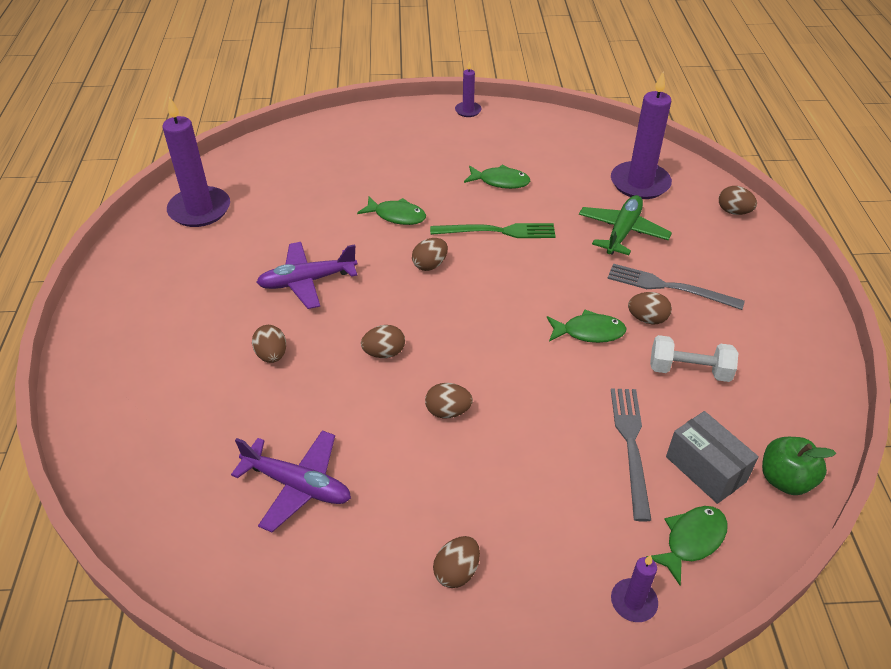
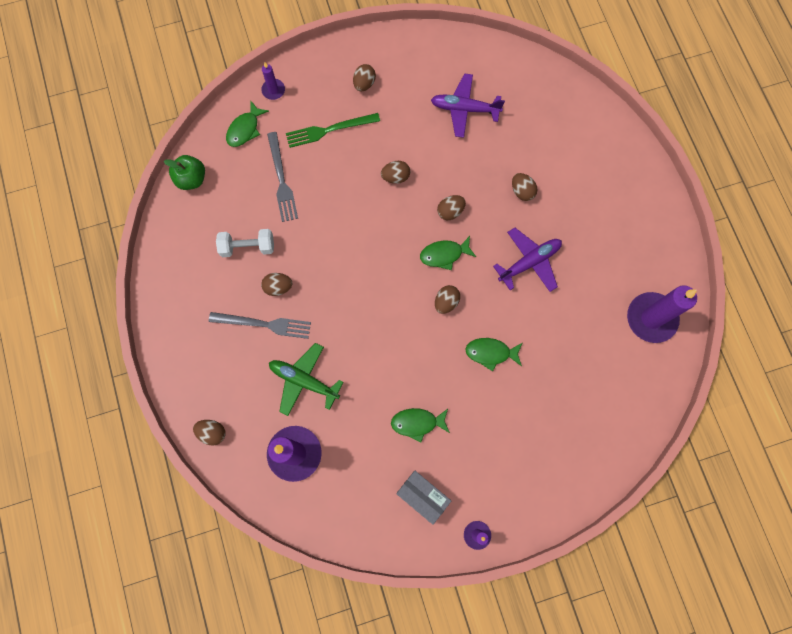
camera: 165 degrees right, 30 degrees up
(498, 231) = (404, 355): green fork -> green fork (329, 130)
(589, 332) = (317, 264): green fish -> green fish (444, 254)
(622, 232) = (304, 380): green plane -> green plane turned 105 degrees clockwise
(705, 469) = (237, 175): grey box -> grey box (422, 496)

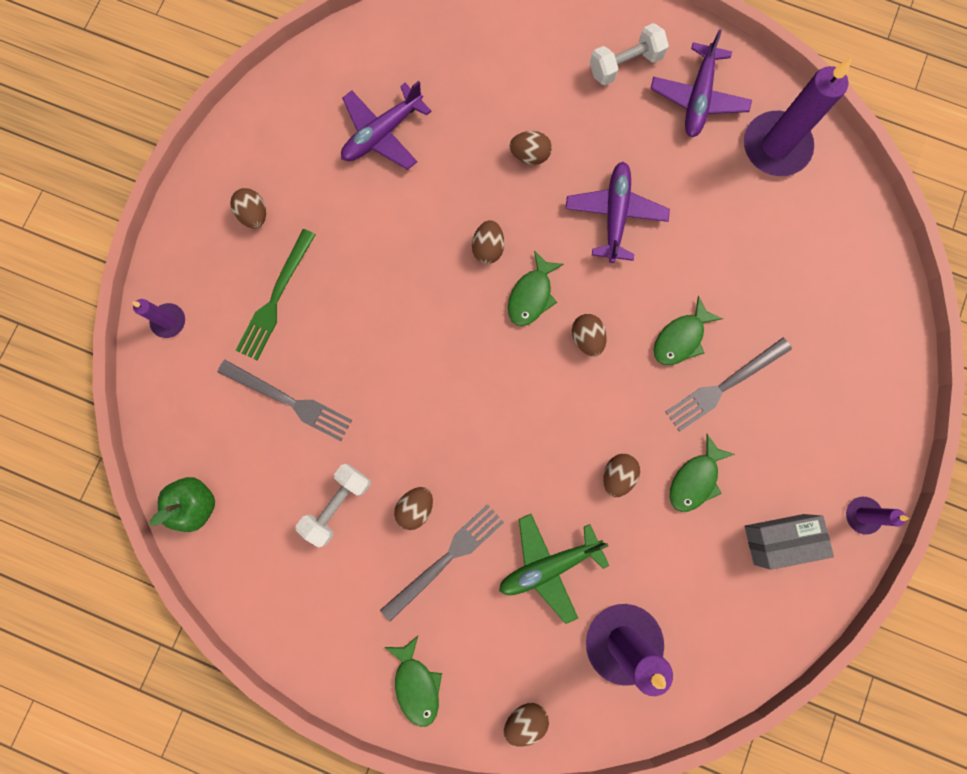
camera: 50 degrees left, 5 degrees up
(245, 129) = (188, 392): green fish -> green fish (416, 684)
(395, 177) = (397, 272): brown egg -> brown egg (617, 475)
(484, 398) = (724, 385): none -> grey fork
(621, 199) = (625, 65): none -> white dumbbell
(639, 253) = (698, 98): none -> purple plane

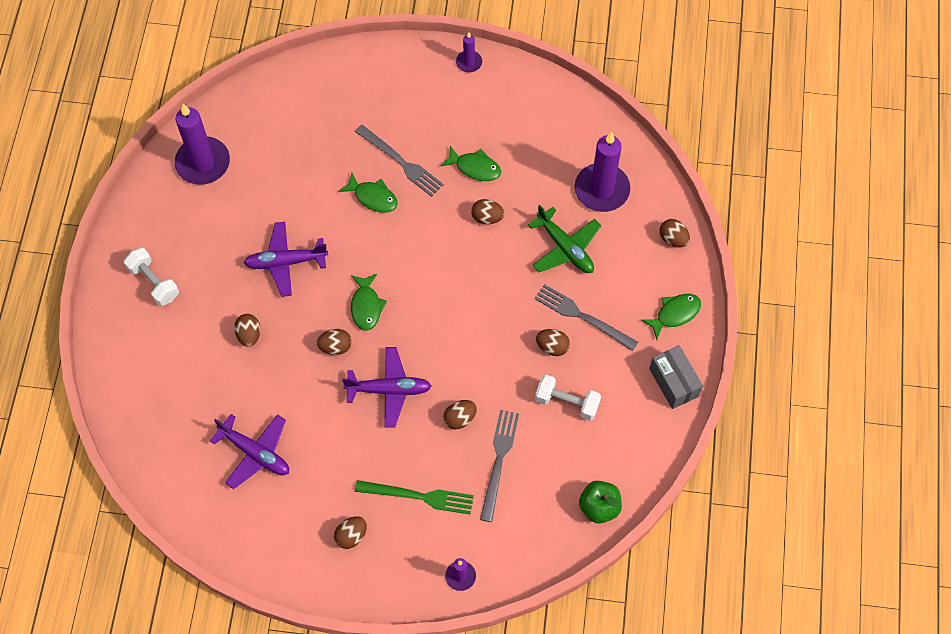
camera: 105 degrees left, 15 degrees down
(531, 295) = (366, 306): green fish -> green fish turned 75 degrees clockwise
(587, 338) = (390, 260): brown egg -> brown egg (460, 418)
(698, 98) = (173, 224): purple plane -> purple plane (389, 390)
(779, 539) = (501, 109): grey box -> grey box (673, 382)

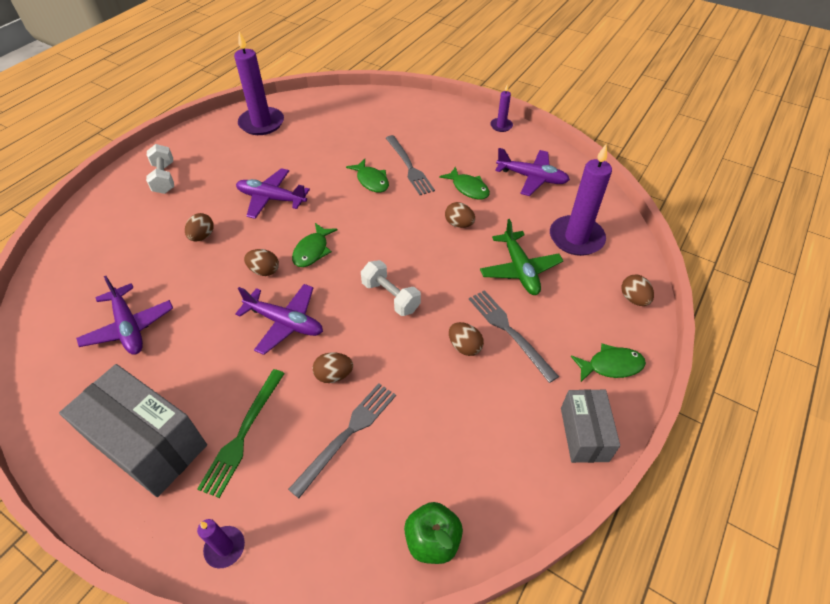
camera: 25 degrees right, 15 degrees down
(351, 536) = (149, 443): brown egg -> grey box
(419, 496) = (243, 434): green fork -> green fork turned 75 degrees clockwise
(531, 128) = (532, 178): none -> purple plane
(567, 402) = (453, 405): white dumbbell -> white dumbbell (390, 297)

